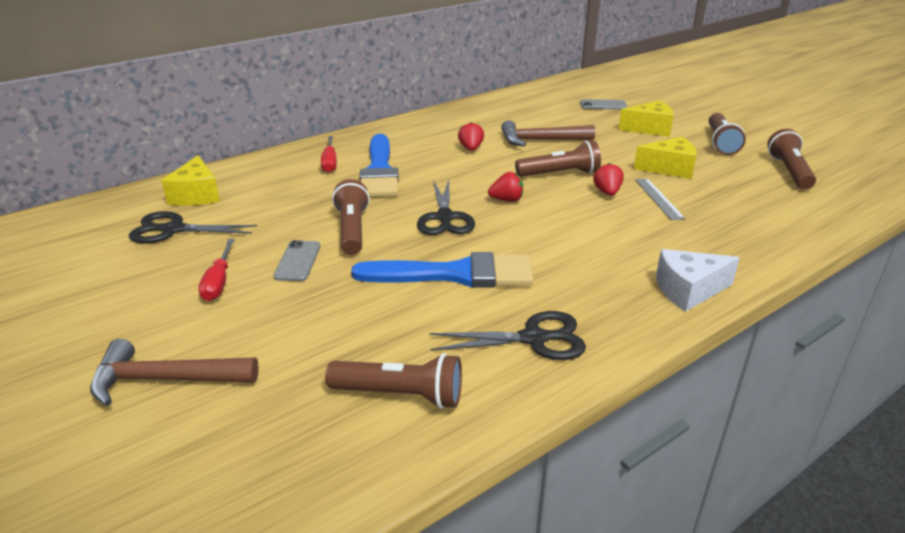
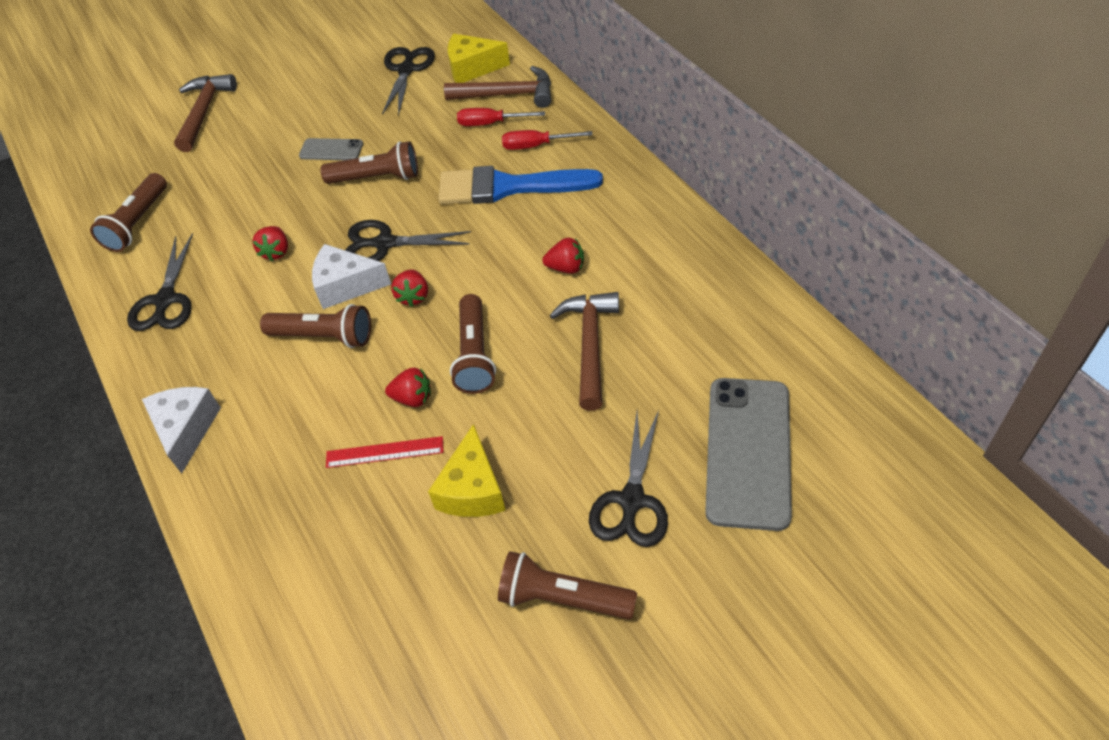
camera: 100 degrees right, 20 degrees up
(219, 282) = (313, 112): red screwdriver -> red screwdriver (490, 123)
(251, 177) = (507, 95): none -> brown hammer
(455, 274) = (276, 252): blue brush -> red strawberry
(498, 231) = (346, 286): none -> white cheese
(603, 105) = (748, 452): grey phone -> grey phone, size x2.05
(649, 129) = (631, 501): yellow cheese -> black scissors
(658, 198) = (384, 452): grey ruler -> red ruler
(789, 171) = (436, 666): brown flashlight -> brown flashlight (324, 336)

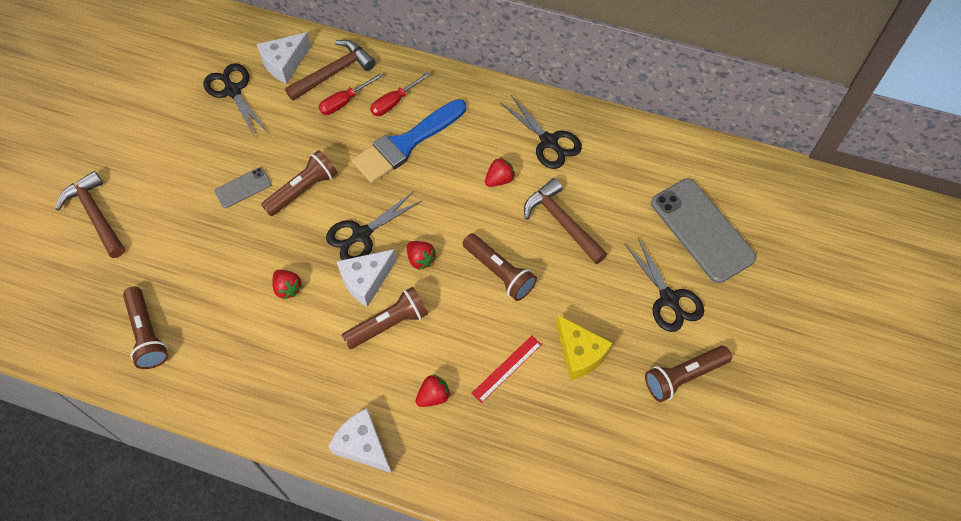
camera: 45 degrees left, 10 degrees up
(165, 300) = (242, 375): black scissors -> black scissors (549, 142)
(413, 398) = (489, 324): red strawberry -> red strawberry (433, 396)
(472, 68) = (284, 64): yellow cheese -> white cheese

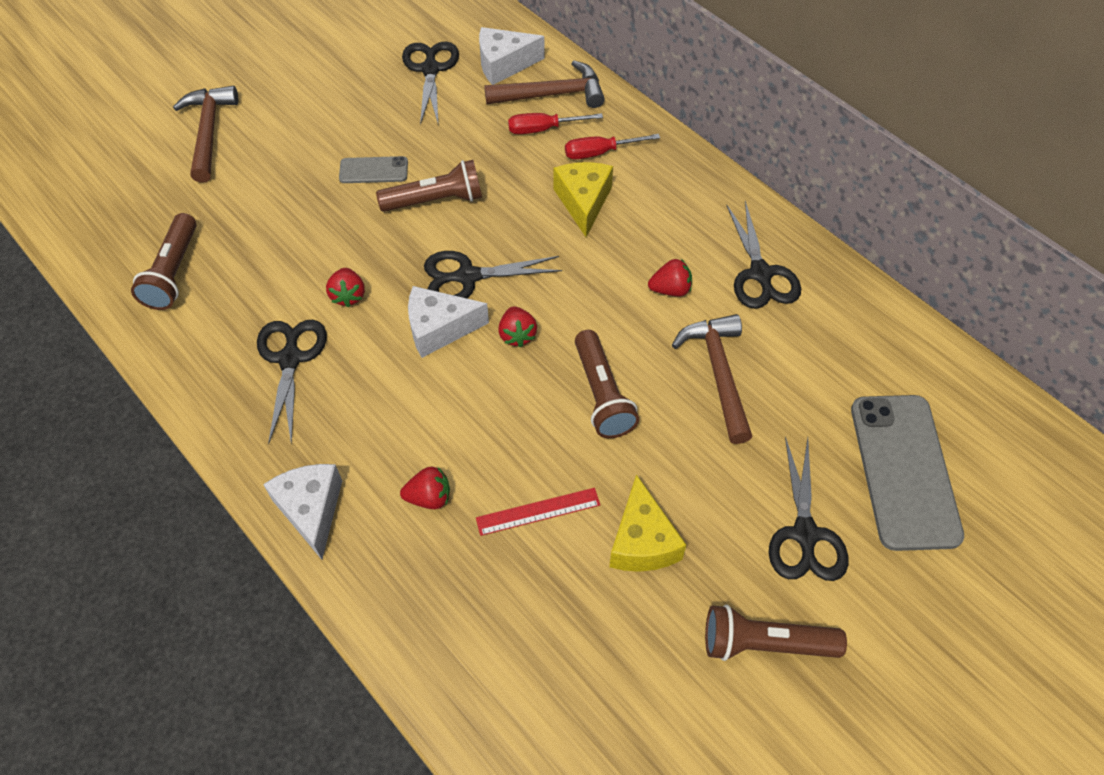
camera: 30 degrees right, 5 degrees down
(277, 352) = (290, 358): none -> black scissors
(389, 324) = (432, 389): brown flashlight -> none
(405, 144) = (583, 202): blue brush -> yellow cheese

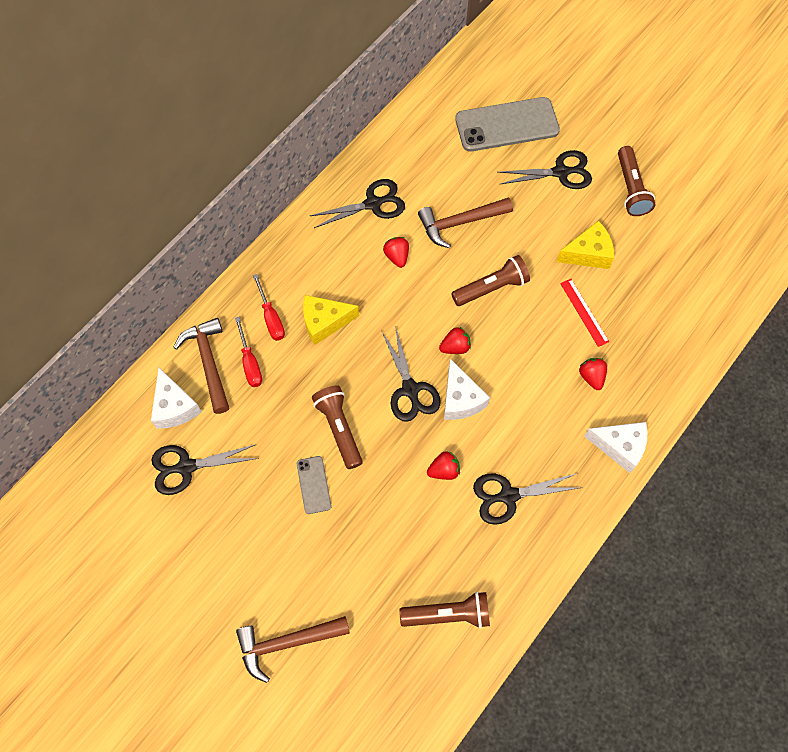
camera: 100 degrees left, 10 degrees up
(311, 510) = (619, 446): white cheese -> white cheese turned 135 degrees counterclockwise

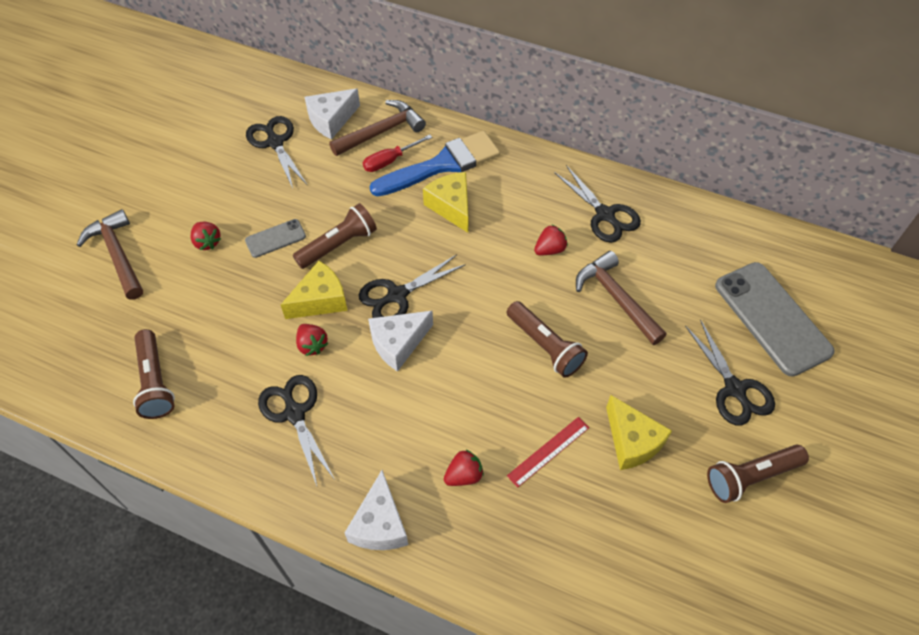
camera: 75 degrees right, 10 degrees down
(271, 317) = (442, 164): red screwdriver -> blue brush
(397, 455) = (320, 300): none -> yellow cheese
(455, 347) = (459, 325): red strawberry -> red strawberry (207, 242)

